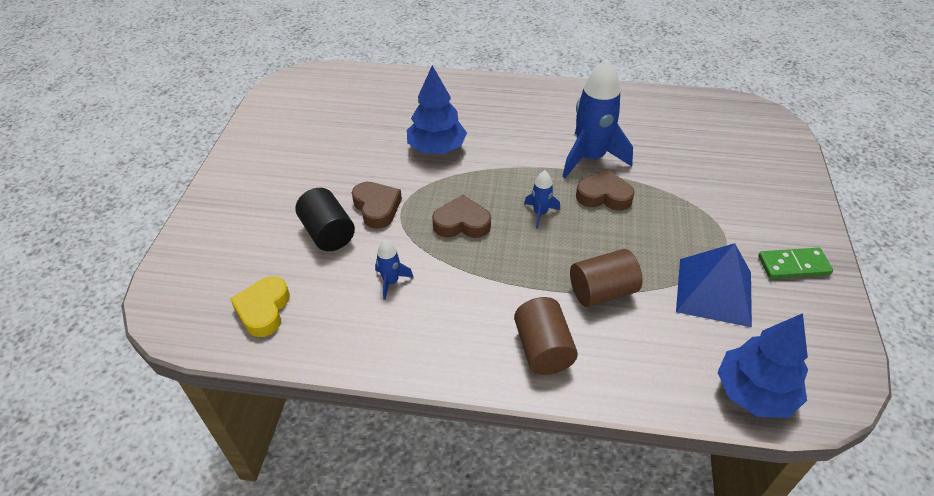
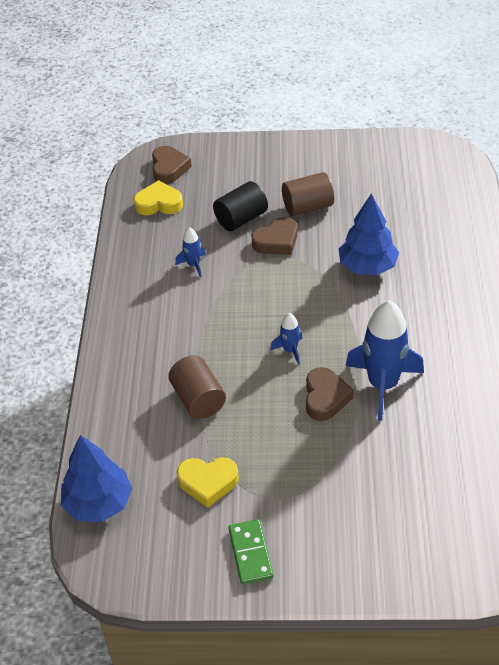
camera: 85 degrees right, 0 degrees up
(462, 223) = (267, 298): brown heart -> brown heart (169, 168)
(543, 349) = (134, 363): brown cylinder -> brown cylinder (307, 207)
(714, 291) = (208, 482): blue pyramid -> yellow heart

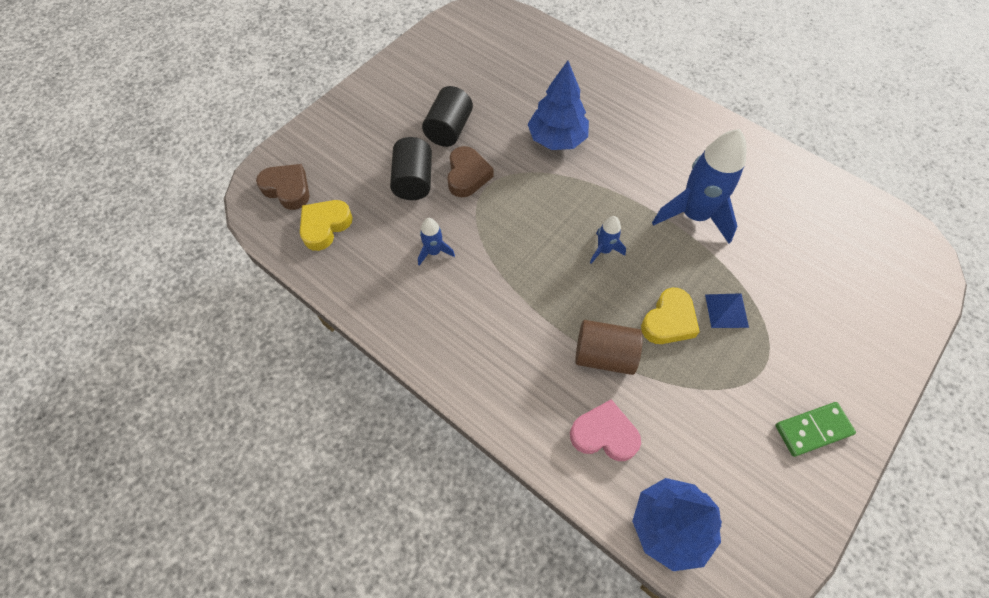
camera: 55 degrees left, 15 degrees up
(136, 432) = (604, 434): none -> pink heart
(208, 482) = (709, 412): yellow heart -> yellow heart (668, 321)
(250, 553) = (813, 430): green domino -> green domino turned 45 degrees counterclockwise
(307, 207) = (449, 129): brown cylinder -> black cylinder
(309, 450) = (726, 310): none -> blue pyramid
(325, 397) = (677, 261): brown heart -> none

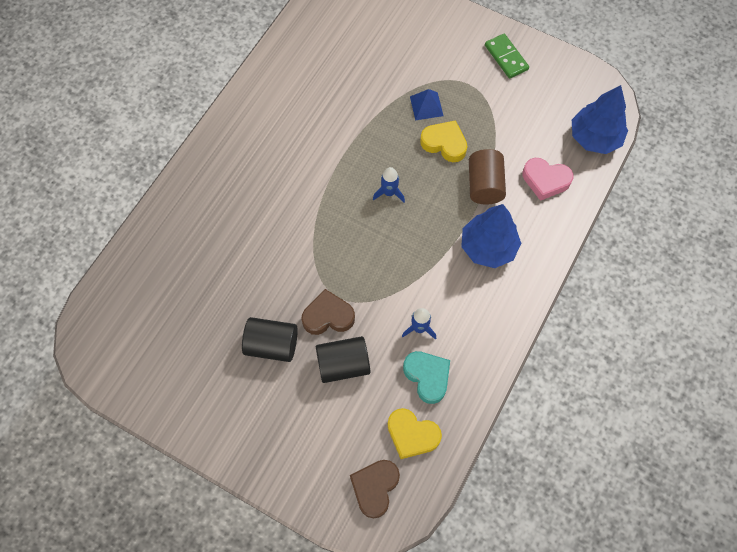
camera: 100 degrees left, 5 degrees up
(379, 250) = (427, 377): none -> turquoise heart
(557, 139) = (270, 243): blue tree -> blue tree (488, 247)
(604, 434) = (545, 180): pink heart -> pink heart turned 75 degrees counterclockwise
(694, 215) = (340, 129): blue rocket -> none

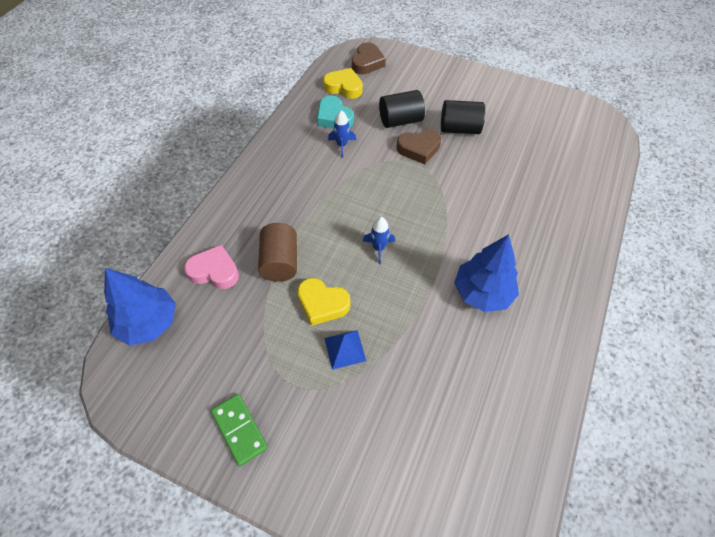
camera: 175 degrees right, 10 degrees down
(488, 247) = (280, 206): blue tree -> blue tree (482, 292)

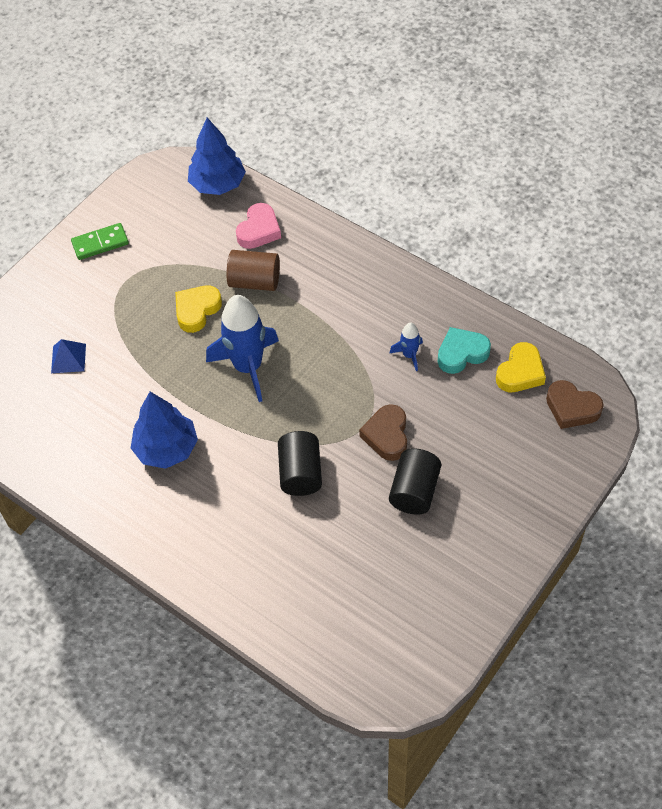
camera: 105 degrees right, 0 degrees up
(345, 349) = (145, 322): blue pyramid -> blue pyramid (68, 358)
(379, 248) = (248, 367): blue rocket -> blue rocket, size x2.14
(400, 120) = (442, 425): black cylinder -> black cylinder (300, 473)

